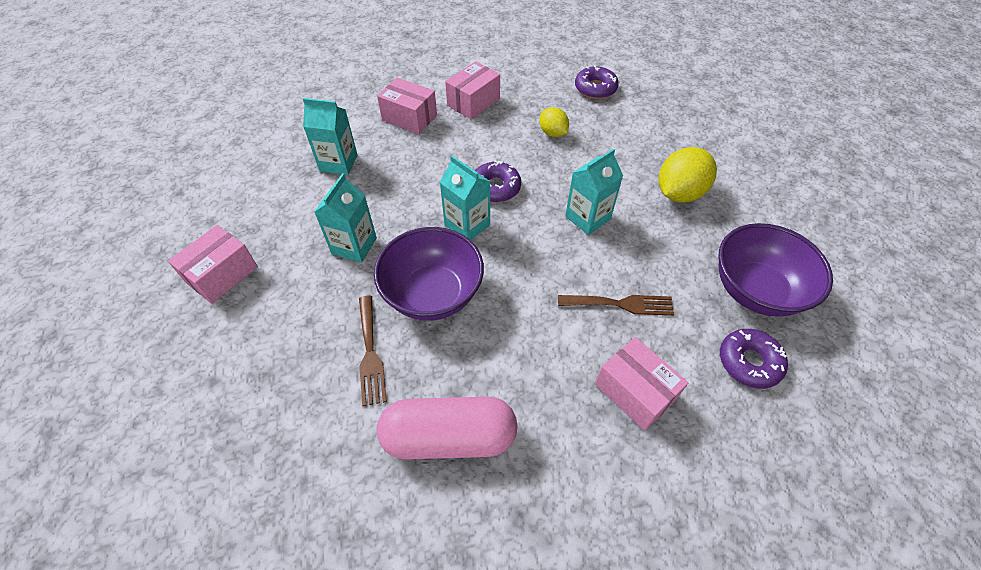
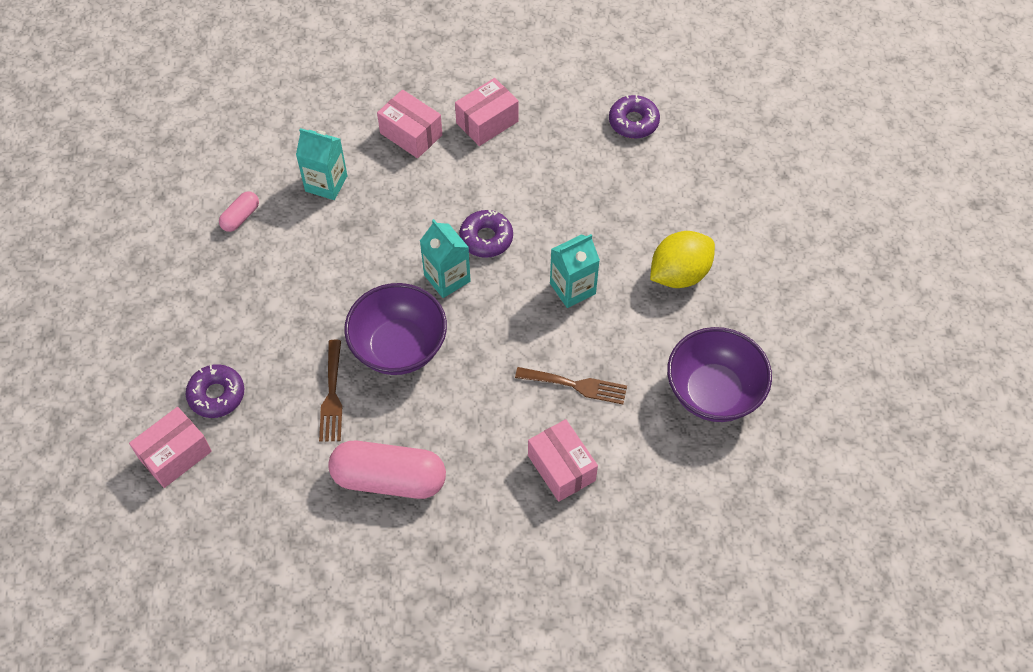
camera: 10 degrees right, 5 degrees up
(222, 274) = (202, 296): pink box -> pink box (175, 455)
(259, 200) = (241, 217): none -> pink capsule
(354, 246) = (330, 284): turquoise carton -> none
(552, 133) = (566, 178): yellow lemon -> none
(749, 362) = (676, 459): purple donut -> purple donut (216, 395)

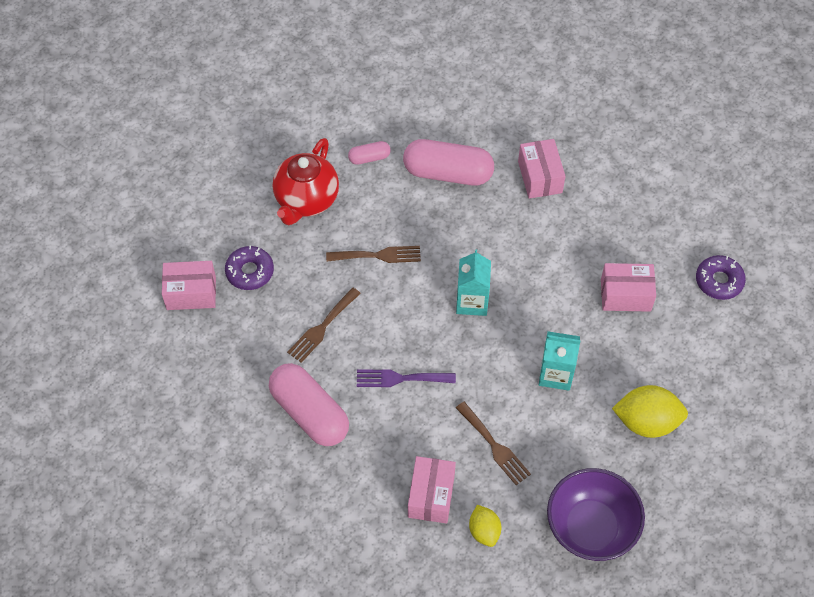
camera: 40 degrees right, 0 degrees up
(214, 294) = (306, 200): none -> red teapot
(326, 183) = (448, 173): turquoise carton -> pink capsule
(327, 296) = (378, 255): none -> brown fork
(399, 347) = (395, 327): purple bowl -> none
(444, 388) = (400, 378): none -> purple fork
(486, 238) = (526, 292): purple donut -> none
(487, 122) = (604, 205): pink box -> pink box (625, 295)
(632, 462) = (484, 531): none -> yellow lemon

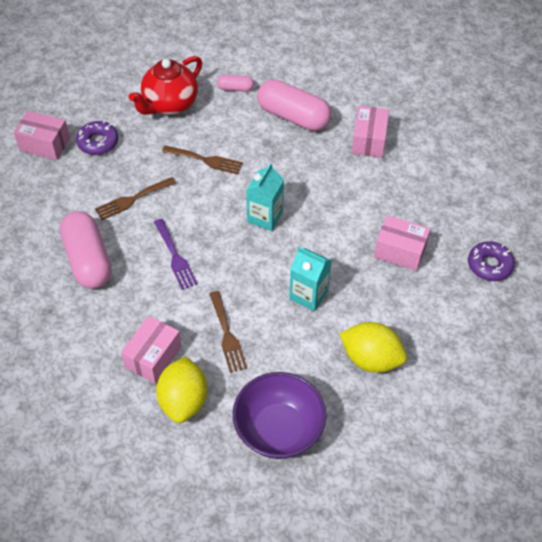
camera: 20 degrees right, 5 degrees down
(400, 378) = (175, 257): purple fork -> purple fork turned 135 degrees counterclockwise
(484, 531) = (183, 401): yellow lemon -> yellow lemon, size x1.70

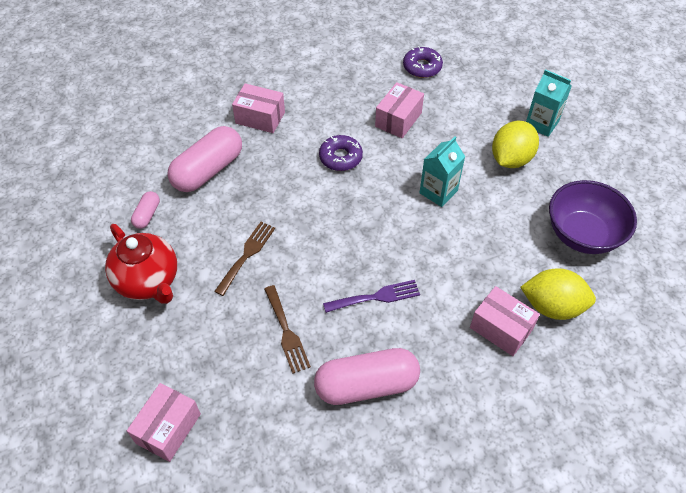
camera: 80 degrees left, 0 degrees up
(98, 142) = (185, 364): purple donut -> purple donut (340, 157)
(227, 335) = (479, 261): brown fork -> none
(265, 217) = (338, 212): turquoise carton -> turquoise carton (541, 123)

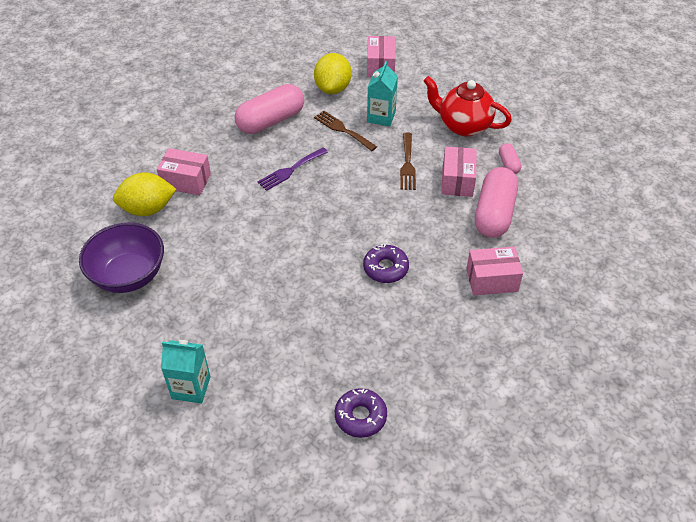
camera: 155 degrees right, 5 degrees down
(398, 119) = (352, 331): pink box -> pink box (457, 181)
(438, 192) = (276, 268): turquoise carton -> turquoise carton (381, 117)
(511, 159) = (215, 329): yellow lemon -> yellow lemon (333, 88)

